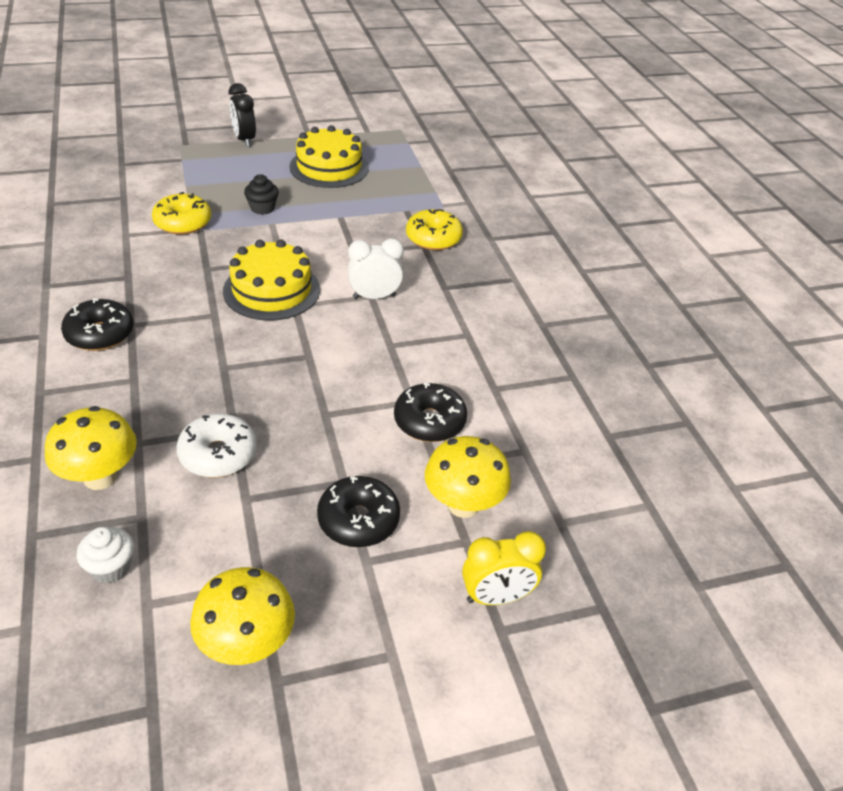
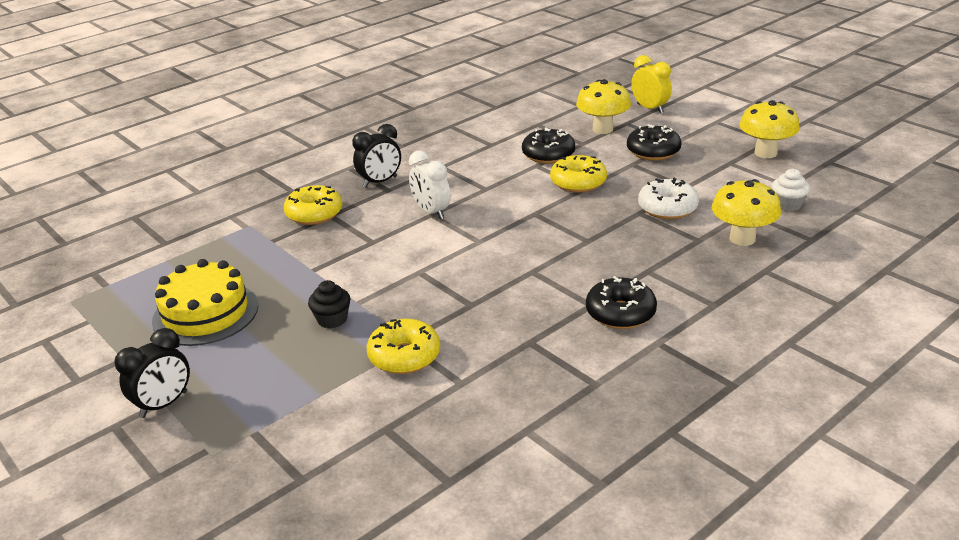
camera: 110 degrees left, 10 degrees down
(271, 290) = (470, 259): yellow cake -> none
(341, 414) = (578, 182): none -> yellow donut
(465, 287) = (380, 182): none -> black clock

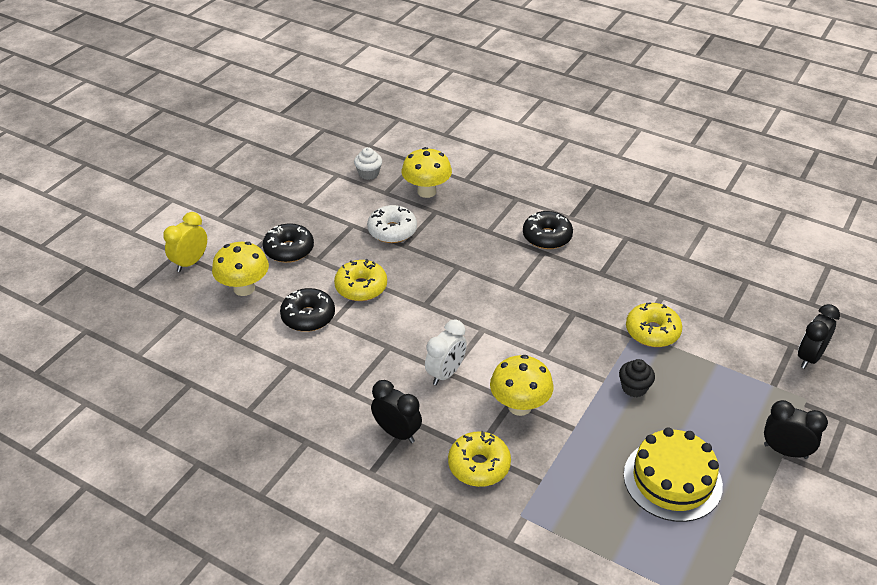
camera: 110 degrees left, 10 degrees up
(268, 488) = (809, 357): none -> black clock
(765, 153) = (281, 188): yellow mushroom -> yellow mushroom (519, 406)

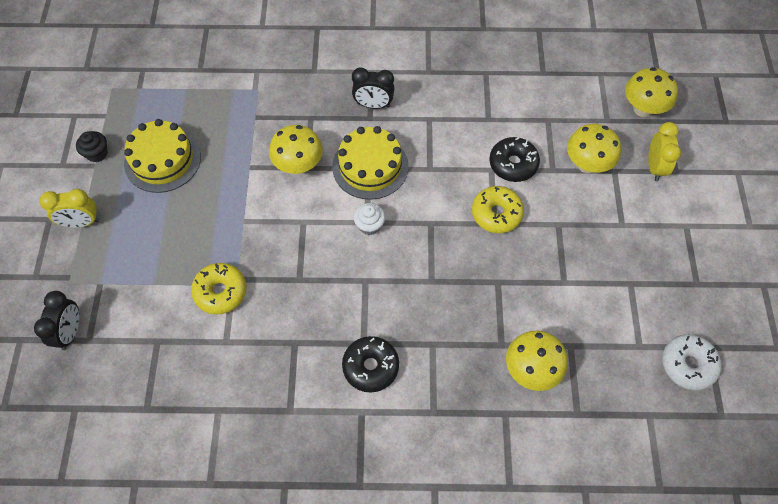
camera: 150 degrees right, 20 degrees up
(140, 308) = (643, 109): none -> yellow mushroom
(289, 250) = (591, 222): black donut -> none
(368, 173) = (610, 365): white cupcake -> white cupcake (369, 225)
(392, 231) = (522, 294): white donut -> white donut (688, 365)
(445, 373) = (370, 166): white clock -> yellow cake
(479, 465) = (303, 108): yellow donut -> none
(634, 388) = (216, 224): black cupcake -> black cupcake (97, 153)
(785, 451) = (81, 222): black clock -> yellow clock

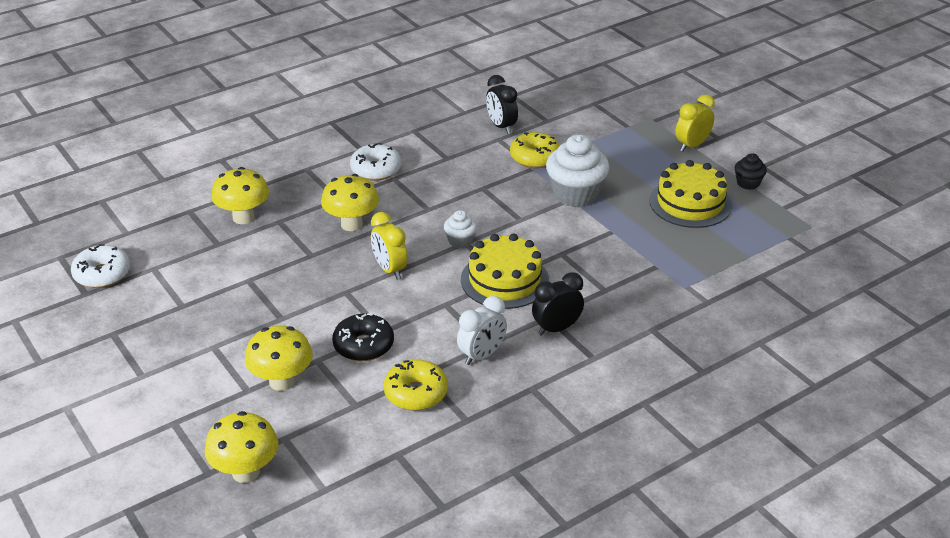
camera: 145 degrees right, 25 degrees down
(70, 332) = (611, 101): black clock -> black clock (501, 126)
(234, 223) = (575, 194): none -> white cupcake
(298, 166) = (570, 251): yellow mushroom -> yellow mushroom (351, 224)
(370, 367) = (376, 170): black donut -> white donut
(439, 112) = (482, 355): none -> white clock
(496, 214) = (349, 299): yellow donut -> yellow donut (416, 393)
(655, 167) = (201, 415): yellow clock -> yellow clock (390, 269)

